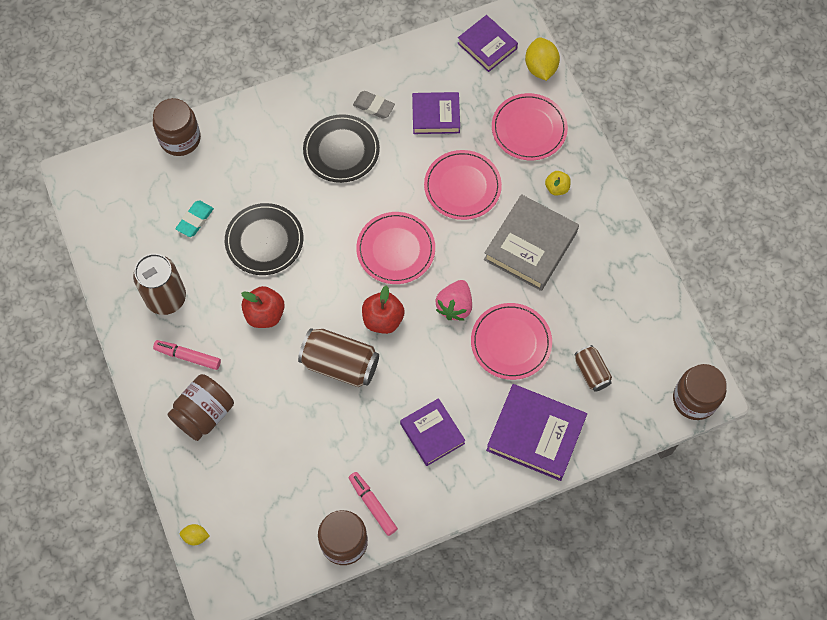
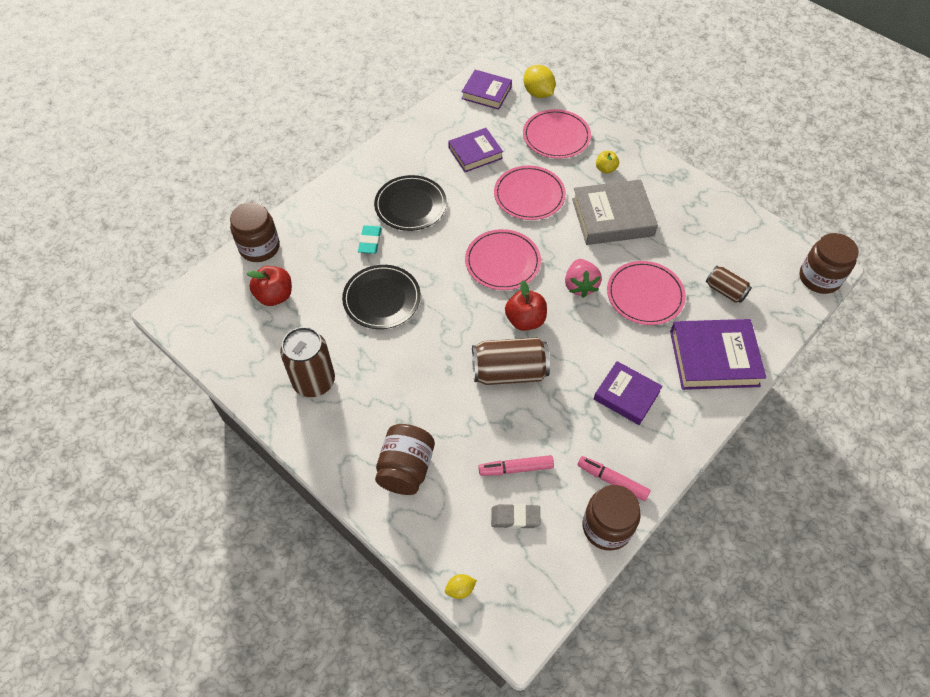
camera: 25 degrees left, 10 degrees down
(188, 357) = (362, 424): pink marker -> pink marker (516, 468)
(195, 220) = (308, 306): turquoise eraser -> turquoise eraser (370, 241)
(265, 314) = (416, 358): red apple -> red apple (275, 296)
(374, 106) = (419, 164): grey eraser -> grey eraser (515, 518)
(530, 246) = (612, 217): grey book -> grey book turned 75 degrees clockwise

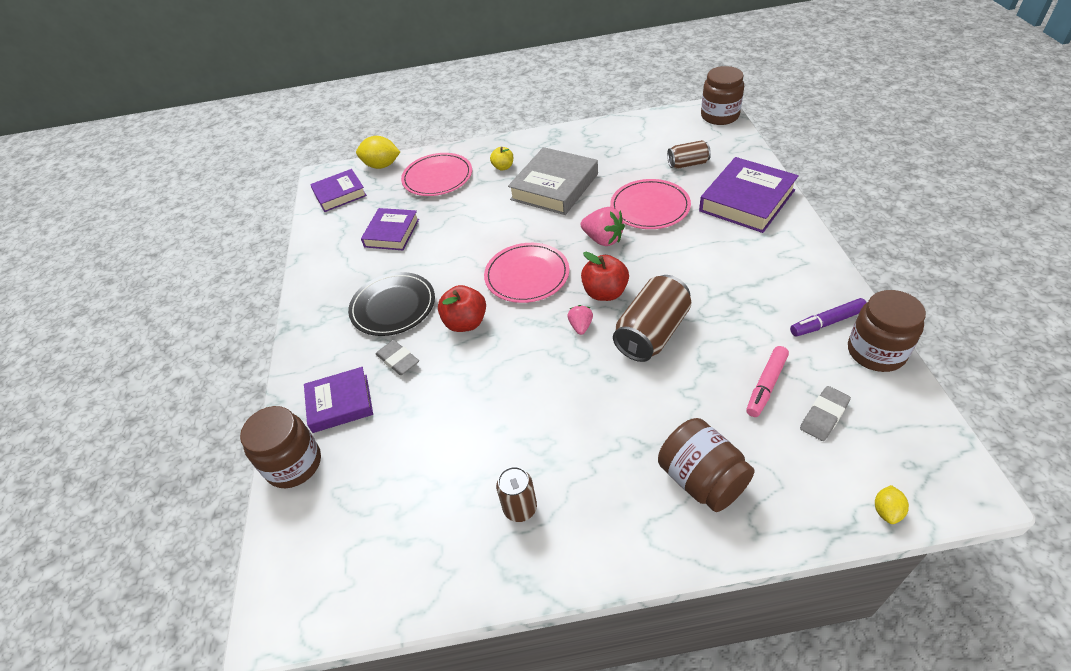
camera: 45 degrees left, 10 degrees down
(275, 296) = (372, 485): red apple -> red apple (465, 323)
(314, 381) = (520, 508): brown can -> brown can, size x0.58
(370, 241) = (398, 360): turquoise eraser -> grey eraser
(382, 299) = (475, 387): black plate -> none
(480, 325) = (580, 326): none -> pink strawberry
(529, 195) = (476, 222): pink plate -> none
(612, 481) = (827, 322): pink marker -> purple marker
(626, 395) = (742, 268): purple book -> purple book (340, 403)

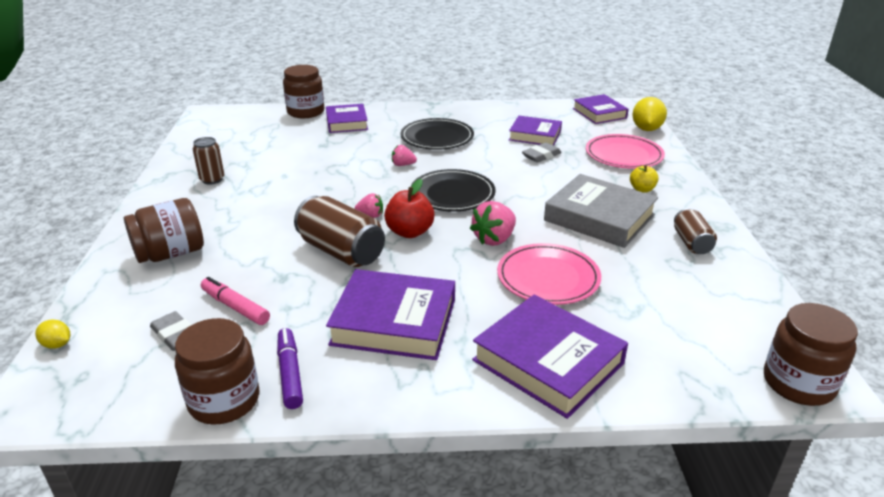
camera: 90 degrees right, 15 degrees down
(398, 360) = (376, 140): grey eraser -> grey eraser (541, 156)
(465, 323) = (403, 165): red apple -> pink strawberry
(527, 275) = (452, 194): pink plate -> black plate
(687, 164) = (646, 323): brown can -> brown can (691, 243)
(739, 278) = (394, 322): none -> purple book

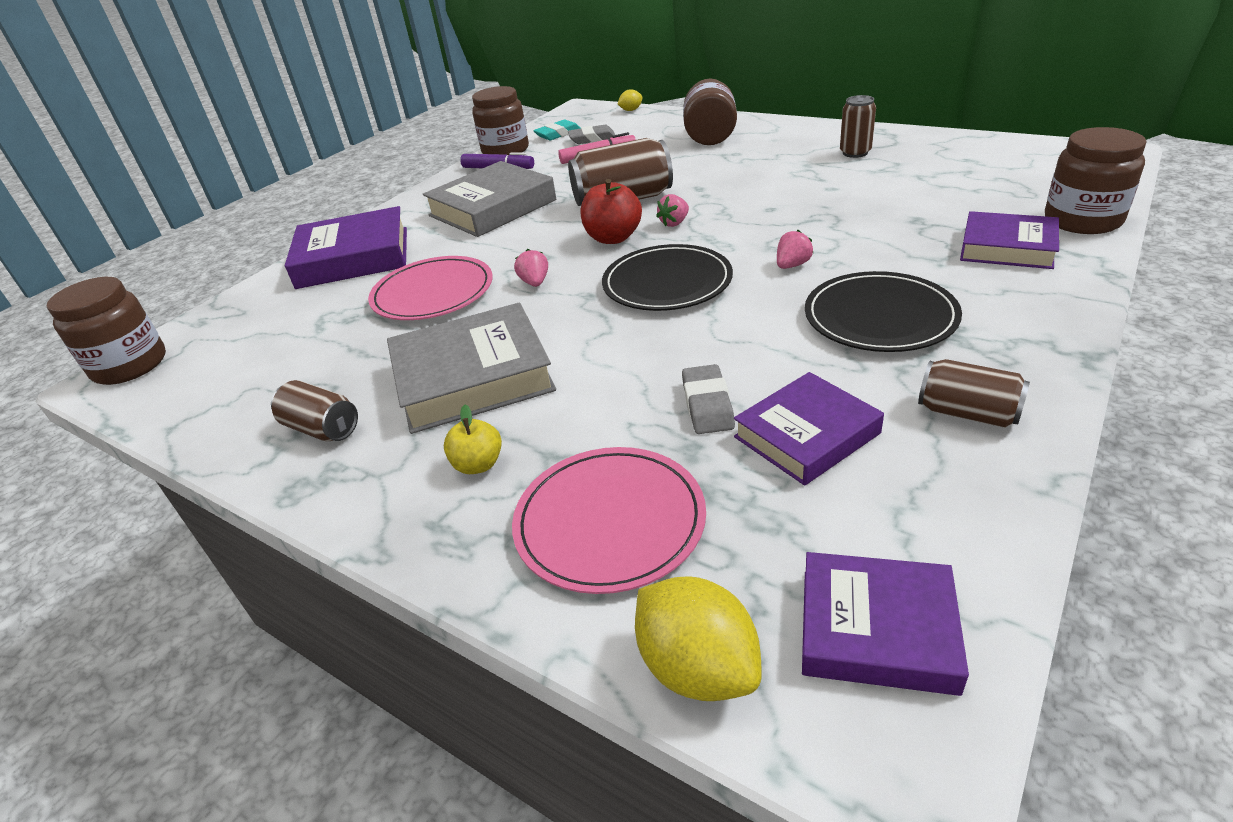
camera: 130 degrees right, 5 degrees up
(155, 376) = (558, 134): none -> turquoise eraser
(394, 322) = (492, 208): purple book -> grey book
(489, 115) = (967, 413): none -> brown can
(494, 239) = (535, 282): pink strawberry -> pink strawberry, size x0.59

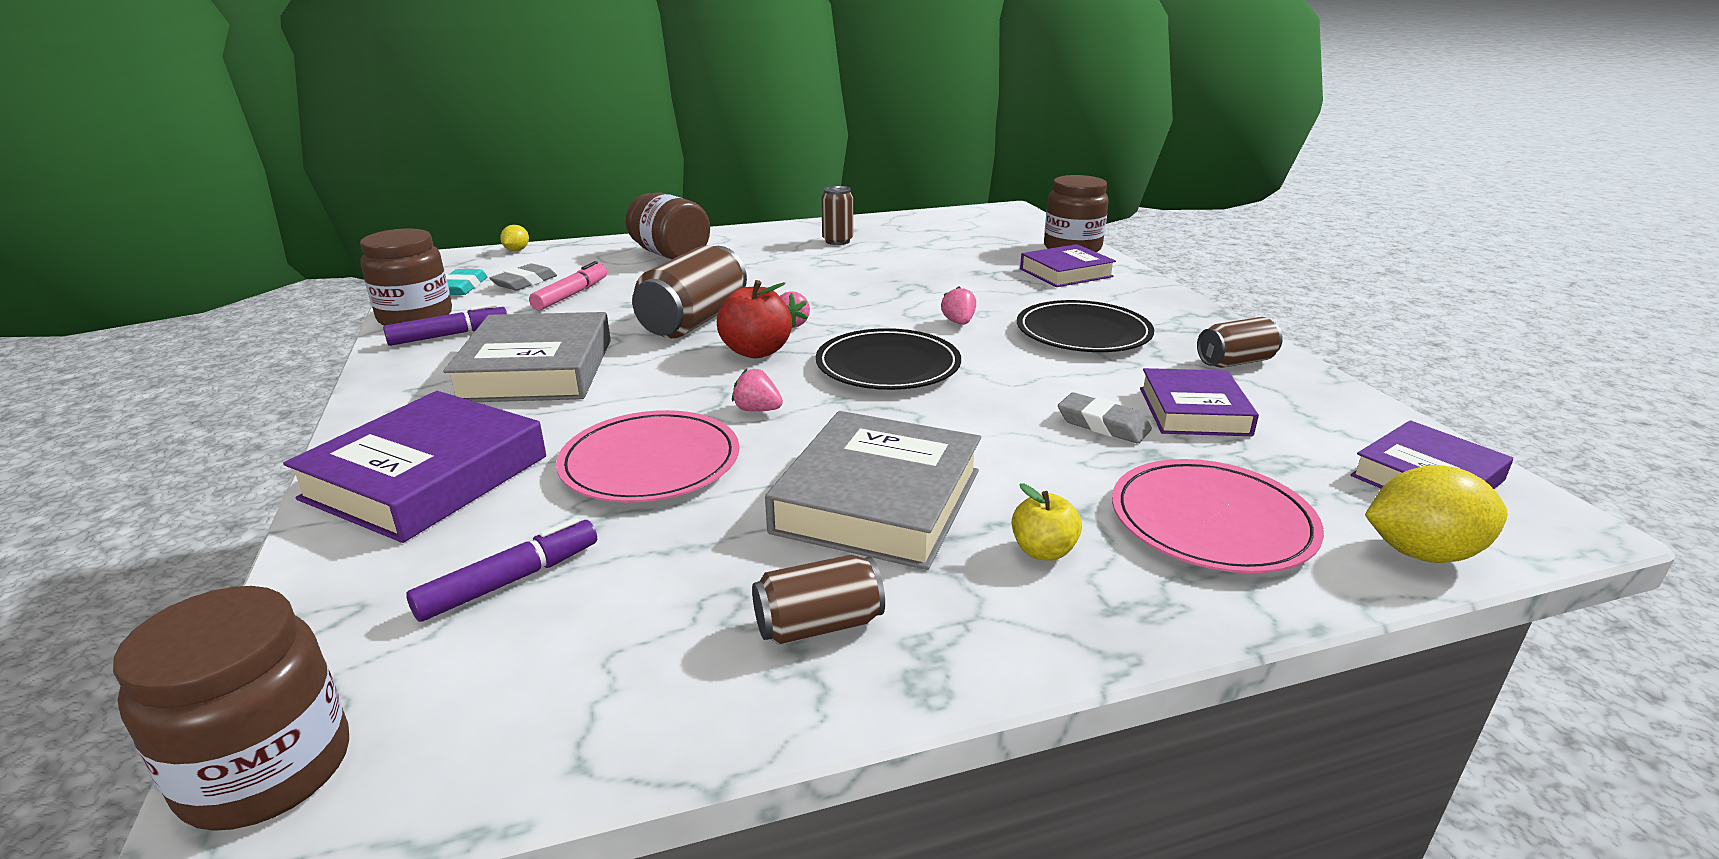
camera: 55 degrees left, 10 degrees down
(287, 329) = (509, 581): none -> purple marker

